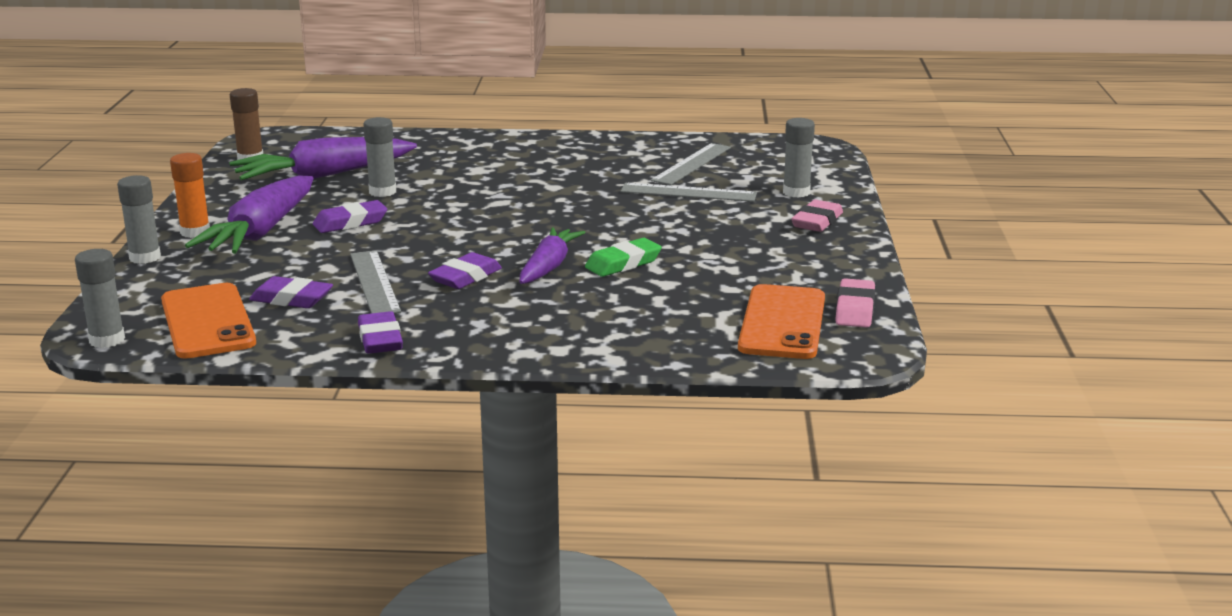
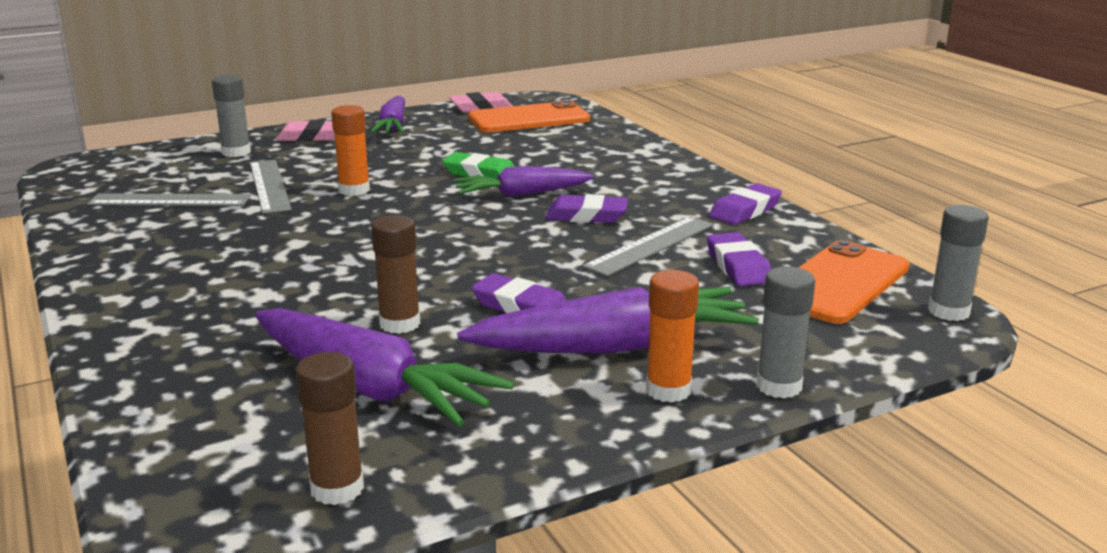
camera: 120 degrees left, 0 degrees up
(382, 192) = (400, 324): grey glue stick -> brown glue stick
(641, 215) = (354, 190): none -> orange glue stick
(820, 257) = (393, 126): none -> purple carrot

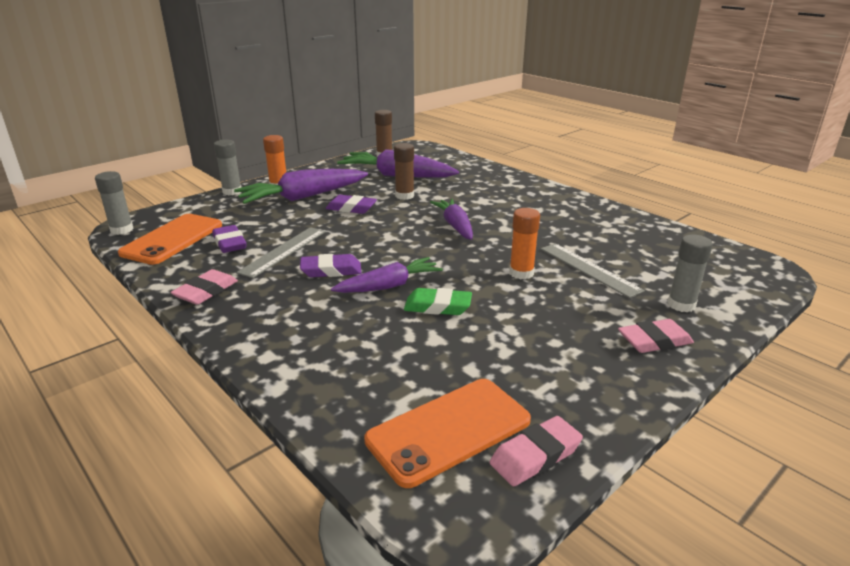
camera: 165 degrees right, 5 degrees up
(170, 200) = (633, 247): grey ruler -> none
(393, 126) = (598, 379): purple carrot -> purple carrot (455, 226)
(745, 211) = (206, 291): purple eraser -> pink eraser

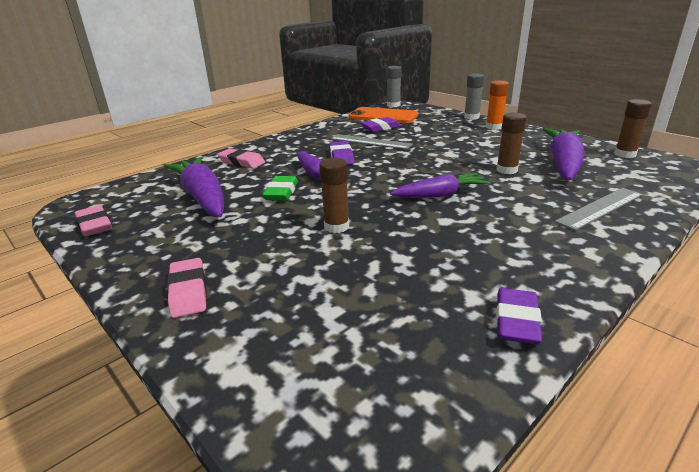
camera: 90 degrees right, 0 degrees up
(206, 291) = (314, 132): pink eraser -> pink eraser (242, 162)
(302, 197) = (475, 136): purple carrot -> purple carrot (203, 197)
(351, 208) = (460, 153): purple eraser -> purple eraser (516, 321)
(449, 430) = (138, 200): orange phone -> none
(521, 273) = (336, 227): orange glue stick -> brown glue stick
(589, 269) = (346, 267): grey ruler -> grey ruler (600, 208)
(681, 305) = (252, 325): grey glue stick -> none

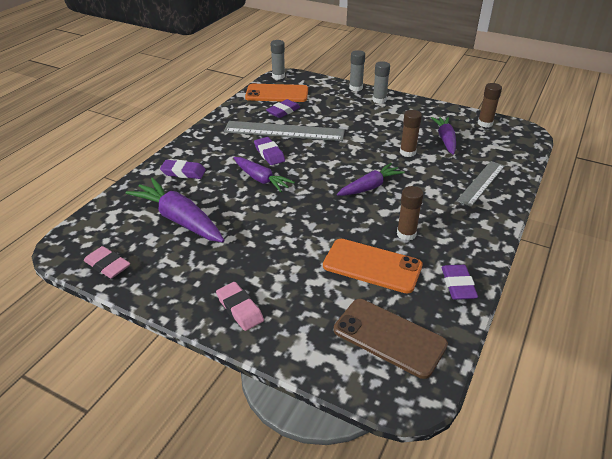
camera: 20 degrees left, 10 degrees up
(242, 162) = (183, 172): pink eraser -> purple eraser
(281, 192) = (244, 203): green eraser -> none
(336, 227) = (310, 231): brown glue stick -> brown glue stick (406, 234)
(365, 372) = (389, 337): none -> brown phone
(370, 142) = (284, 131): grey ruler -> grey ruler, size x1.59
(394, 274) = (372, 266): none -> orange phone
(494, 127) = (379, 100): orange glue stick -> grey glue stick
(563, 164) = (445, 140): purple carrot -> purple carrot, size x0.65

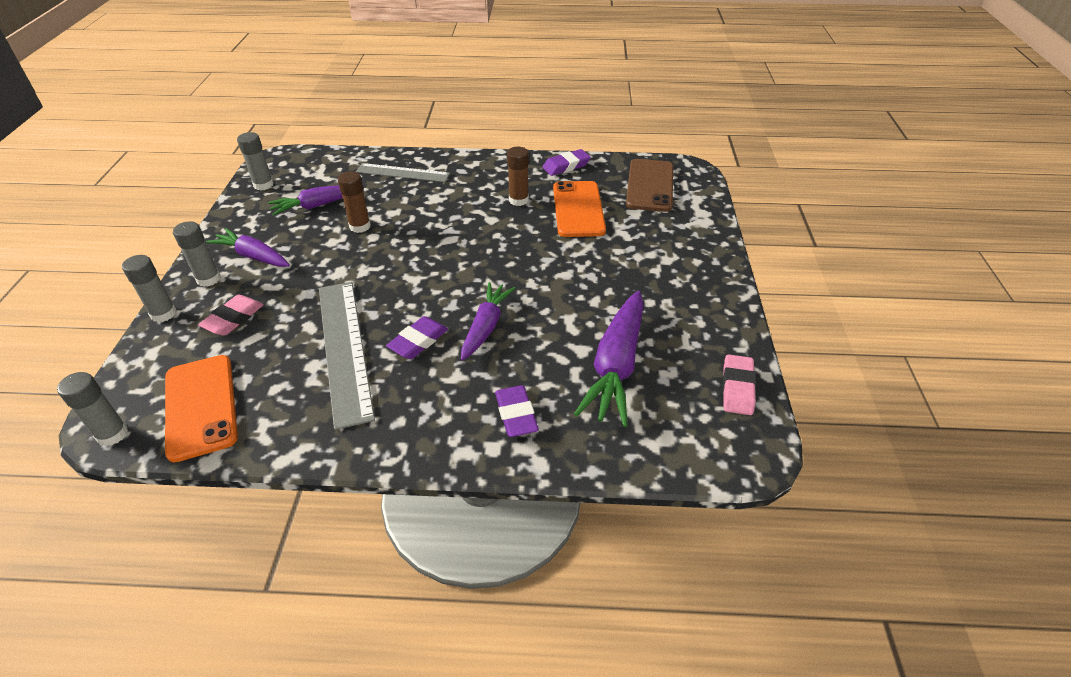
camera: 115 degrees left, 5 degrees up
(240, 309) = (696, 265): pink eraser -> pink eraser (233, 319)
(283, 111) = (274, 373): purple eraser -> none
(370, 187) = (451, 237): purple carrot -> purple carrot (253, 256)
(485, 123) = (263, 185): brown glue stick -> grey glue stick

